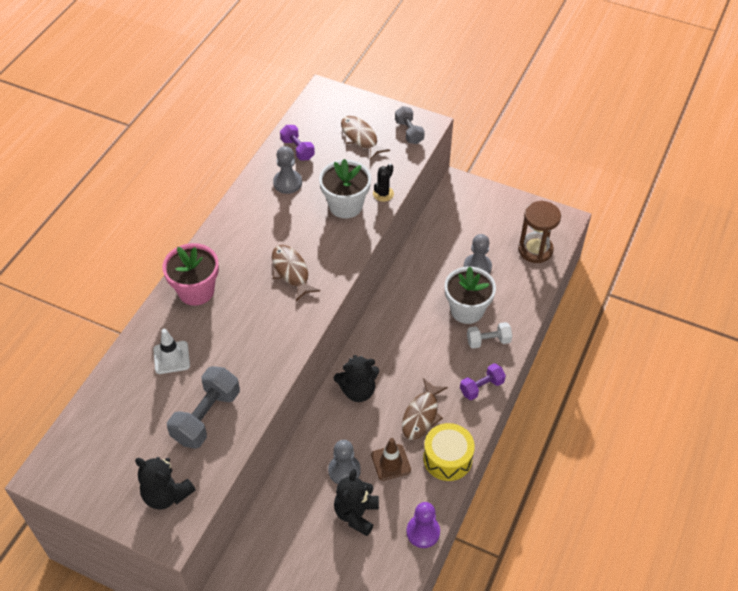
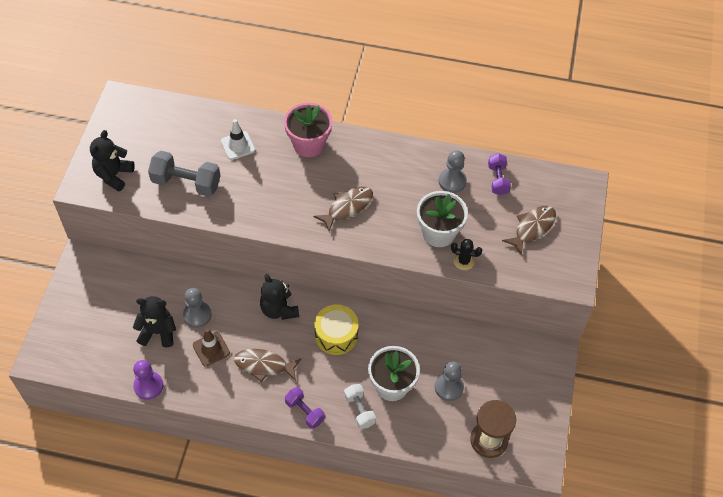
camera: 75 degrees right, 5 degrees up
(297, 149) = (497, 180): purple dumbbell -> purple dumbbell turned 45 degrees counterclockwise
(409, 132) = (556, 269): grey dumbbell -> none
(447, 458) = (223, 394): yellow drum -> yellow drum (336, 335)

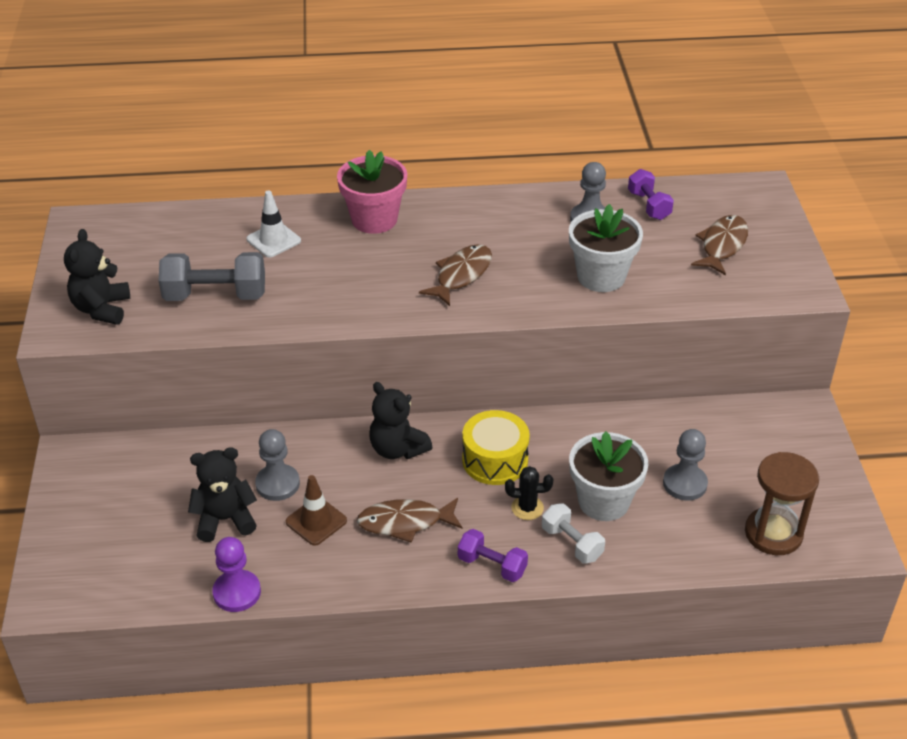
camera: 15 degrees left, 15 degrees down
(463, 261) = (651, 299): black cactus -> black cactus (527, 508)

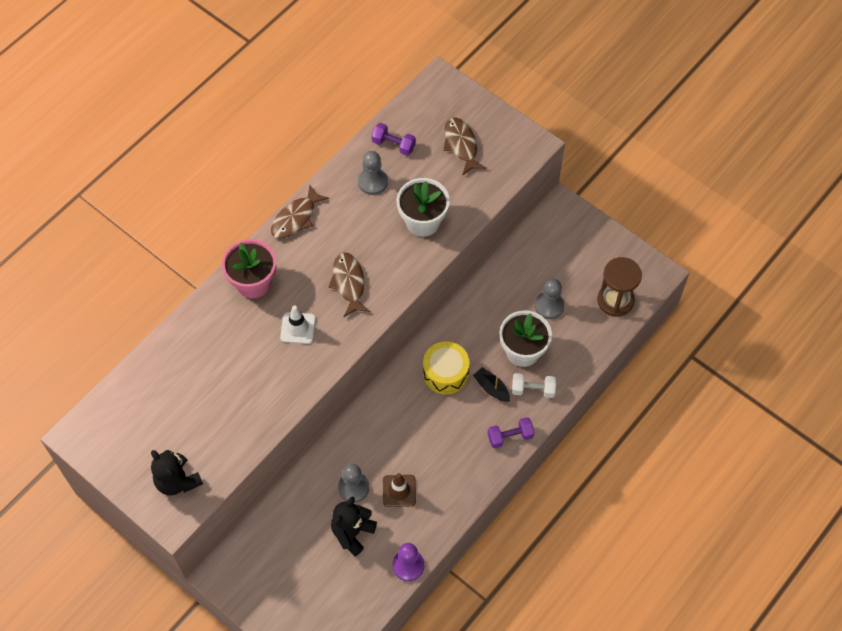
camera: 45 degrees left, 20 degrees up
(215, 295) = (231, 415): grey dumbbell -> none
(273, 240) = (213, 347): white traffic cone -> white traffic cone (298, 328)
(397, 449) = (389, 410): black teddy bear -> none
(405, 522) = (443, 451): brown fish -> brown fish (296, 218)
(527, 508) = (491, 388): black cactus -> black boat

